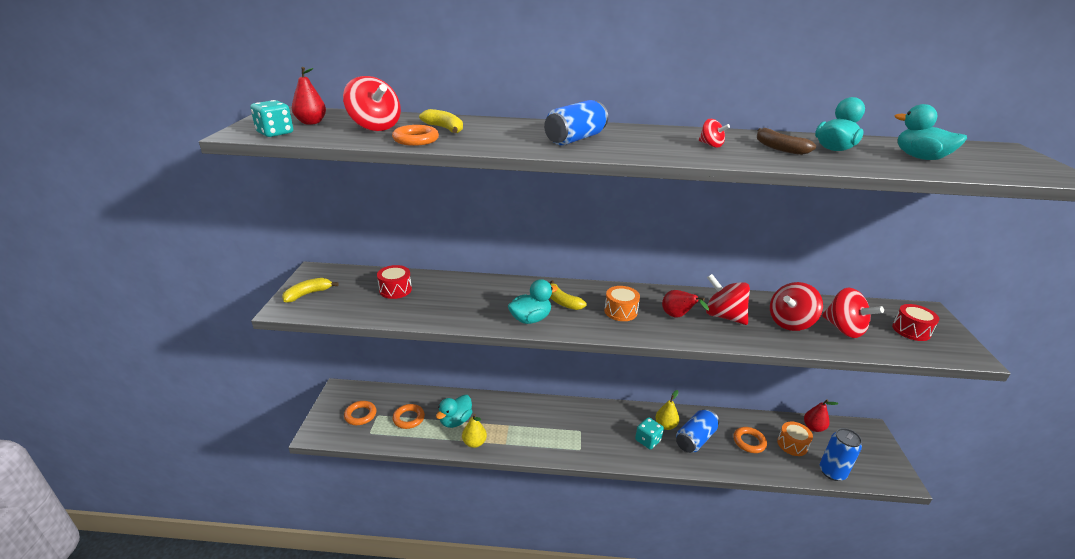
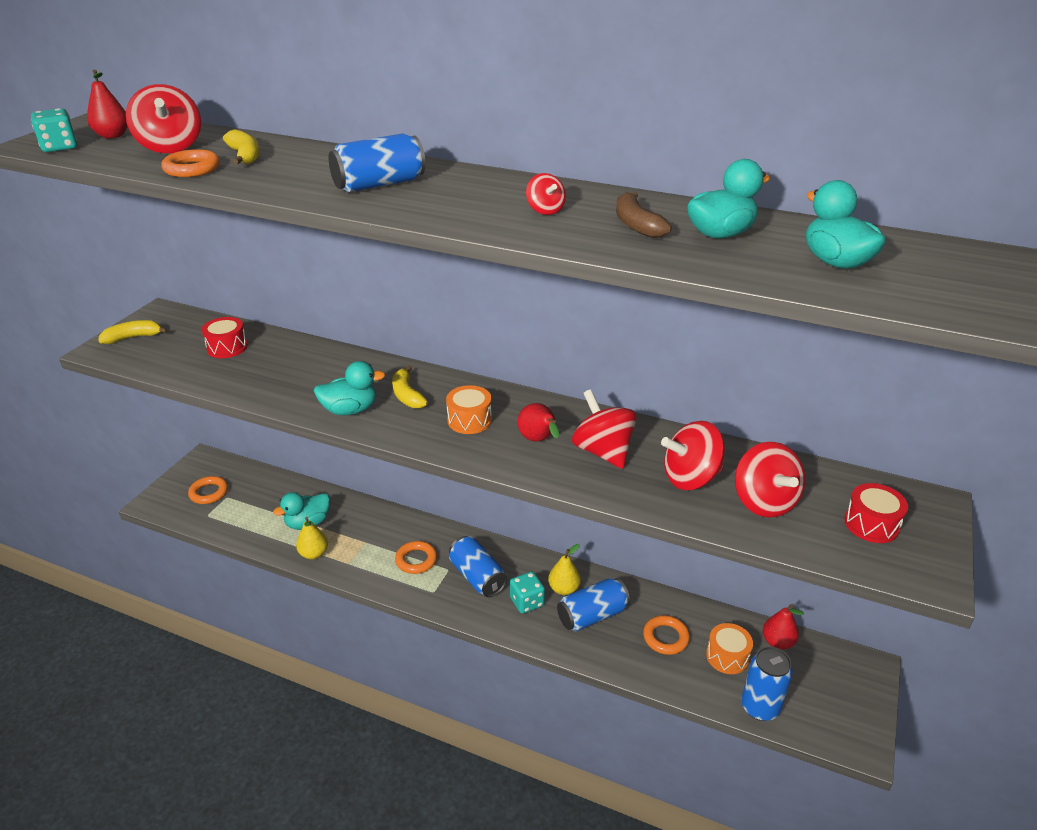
camera: 20 degrees right, 5 degrees up
(408, 418) = (258, 508): orange ring -> orange ring (416, 560)
(604, 431) = (477, 577): none -> blue can

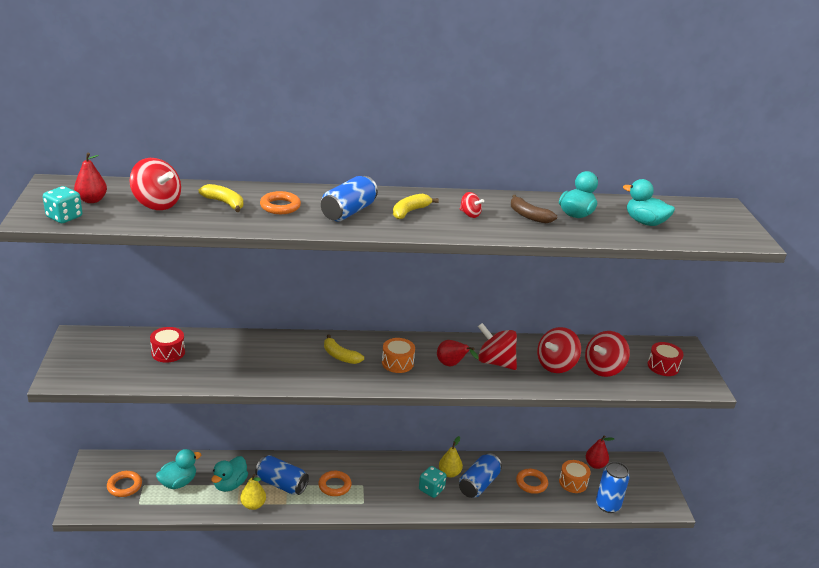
camera: 30 degrees left, 5 degrees down
(133, 337) = (77, 362): yellow banana -> yellow banana (410, 211)
(192, 169) = (201, 220): orange ring -> orange ring (280, 206)
(350, 410) = (310, 376): turquoise duck -> turquoise duck (178, 483)
(477, 577) = (386, 483): blue can -> blue can (281, 484)
(764, 502) = (603, 369): red spinning top -> red spinning top turned 90 degrees clockwise

